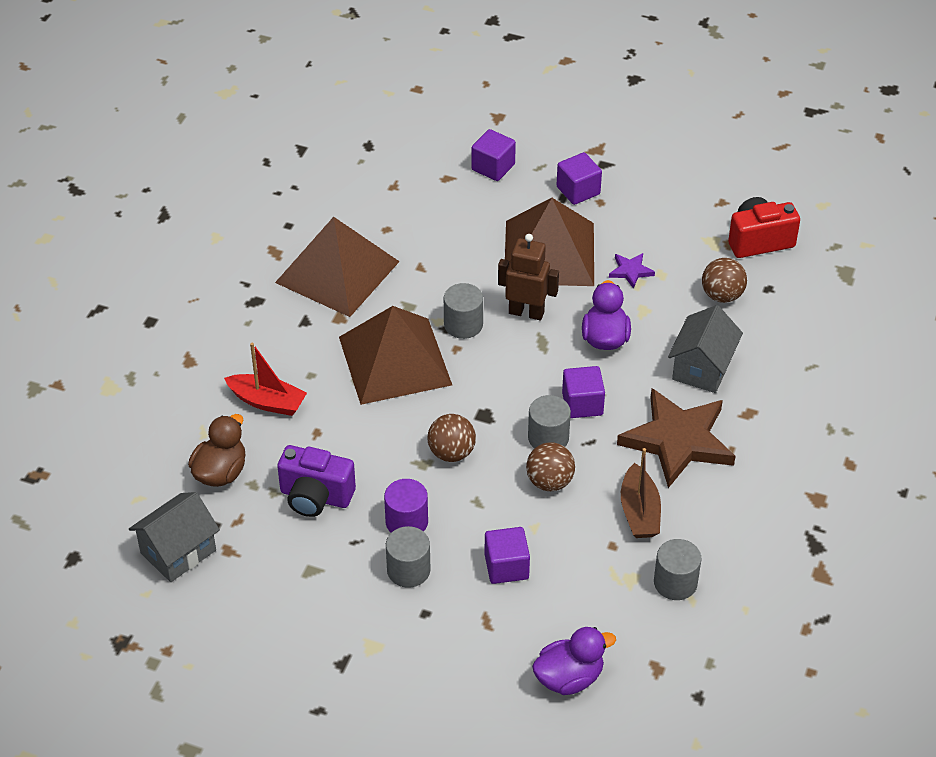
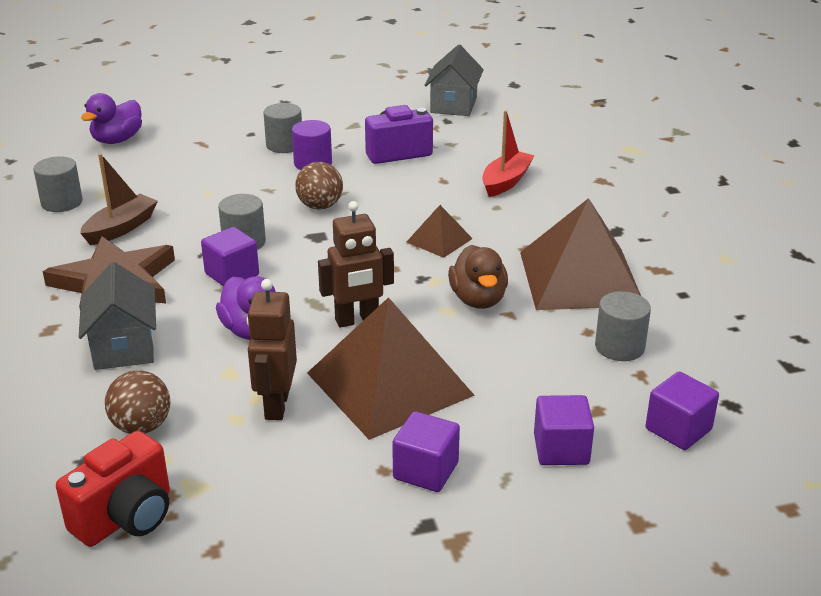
camera: 145 degrees right, 15 degrees down
(220, 472) = (482, 141): brown duck -> brown duck (478, 300)
(267, 402) = (506, 181): red boat -> red boat turned 135 degrees clockwise
(395, 360) = (439, 240): brown pyramid -> brown pyramid, size x0.47
(463, 324) = (409, 287): grey cylinder -> grey cylinder (619, 347)
(506, 567) = (211, 168): purple cube -> purple cube (678, 429)
(549, 482) = (217, 219): brown ball -> none
(630, 271) = (276, 405): purple star -> brown robot
(639, 512) = (121, 228): brown boat -> brown boat turned 75 degrees clockwise

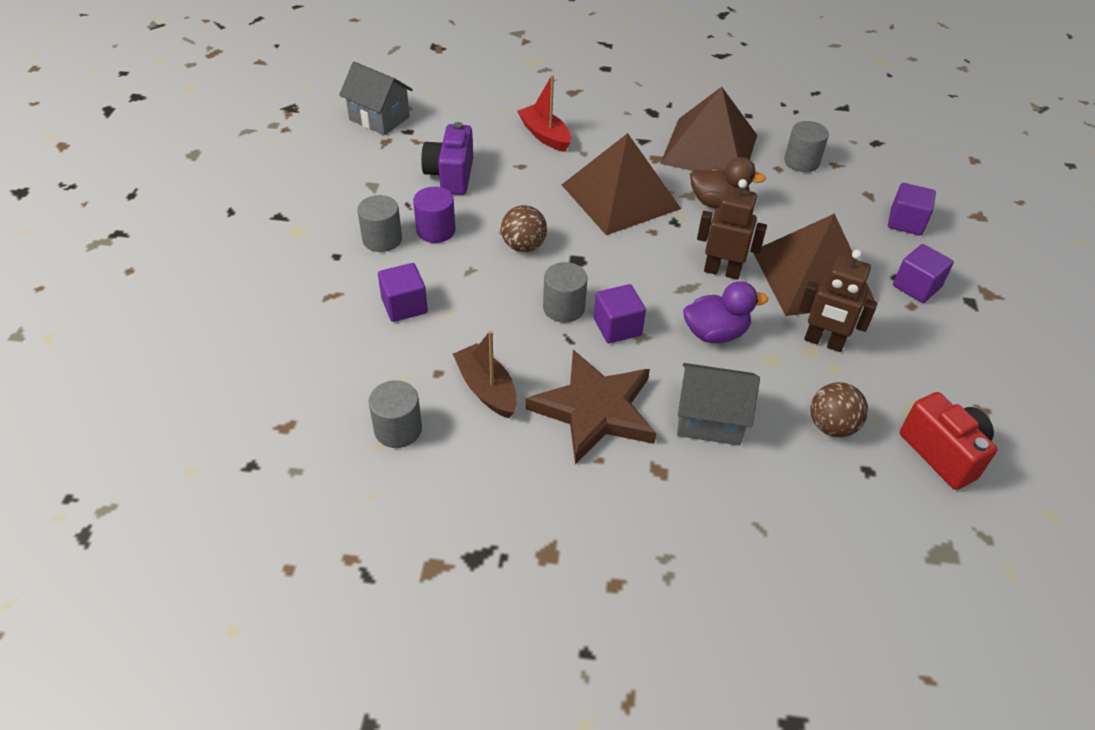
camera: 70 degrees left, 15 degrees up
(117, 140) = (270, 360): purple duck -> none
(357, 320) = (722, 271): brown robot -> brown robot turned 75 degrees counterclockwise
(439, 240) = (620, 196): brown pyramid -> brown pyramid, size x2.12
(678, 429) = (896, 171): purple cube -> purple cube (404, 306)

